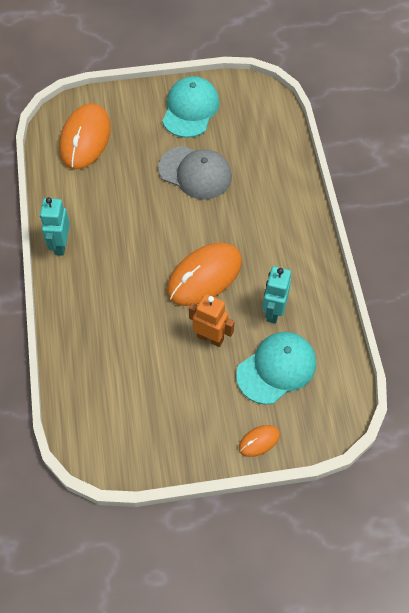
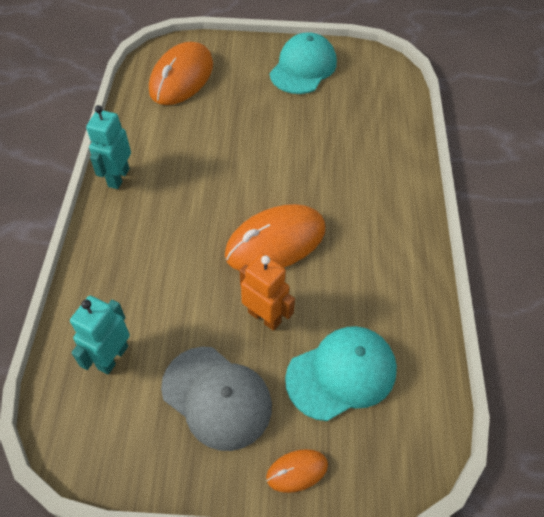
camera: 10 degrees right, 5 degrees down
(195, 173) = (293, 130): grey cap -> grey cap (217, 397)
(273, 311) = (352, 300): turquoise robot -> turquoise robot (112, 357)

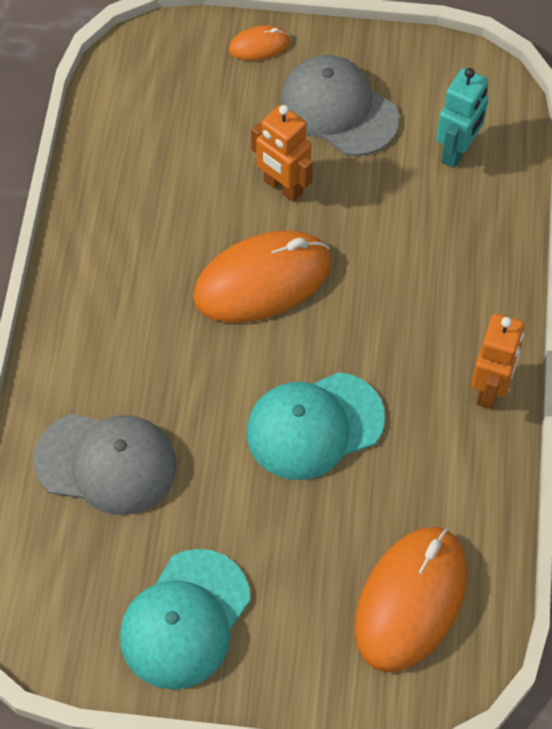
camera: 175 degrees left, 5 degrees up
(118, 177) = (490, 389): turquoise robot -> orange robot
(341, 374) = (201, 125): turquoise cap -> turquoise cap (314, 426)
(362, 132) = (106, 463): none -> grey cap

